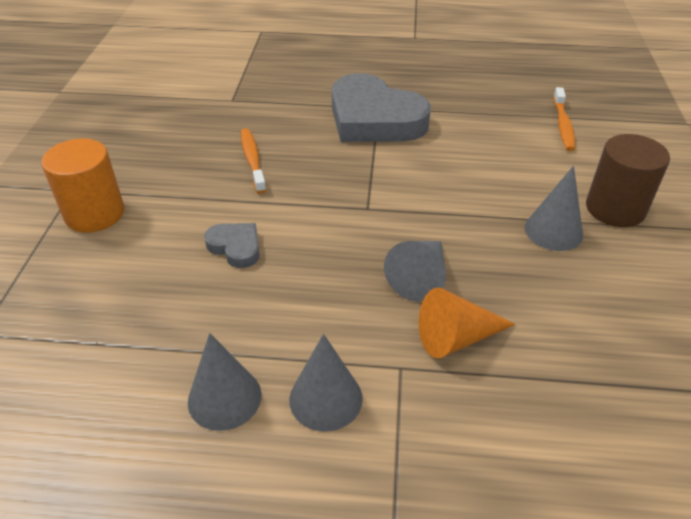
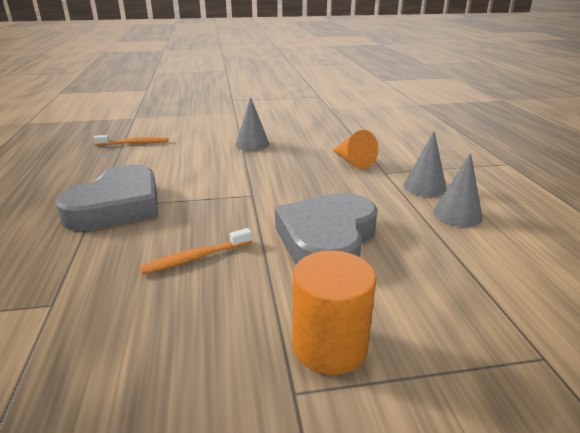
camera: 105 degrees left, 15 degrees down
(235, 247) = (327, 239): grey heart -> grey heart, size x2.21
(420, 277) = (314, 173): grey cone -> none
(615, 209) = (226, 132): brown cylinder -> none

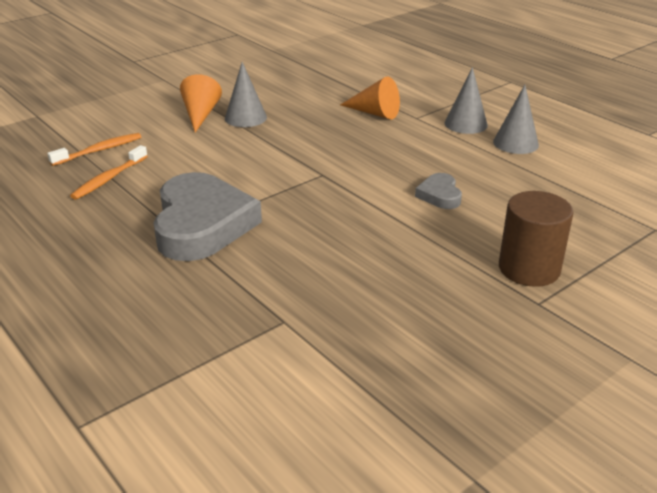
camera: 30 degrees left, 5 degrees up
(195, 258) = (351, 245): orange toothbrush -> orange toothbrush (109, 179)
(226, 136) = (200, 114): none -> orange cone
(327, 239) = (439, 195): grey heart -> grey heart, size x0.45
(329, 346) = (529, 269): orange cylinder -> brown cylinder

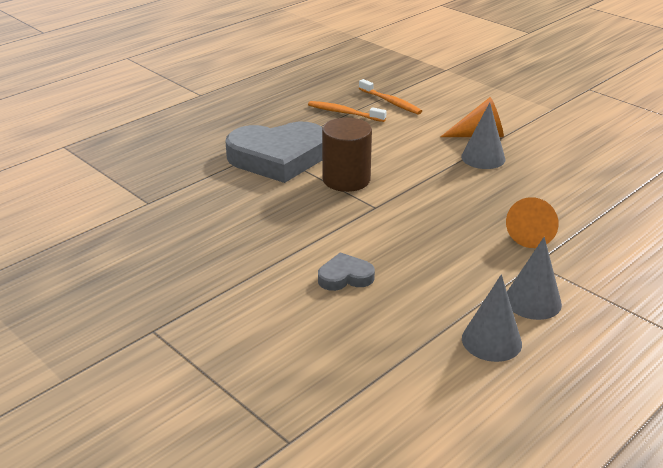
camera: 85 degrees right, 0 degrees up
(529, 269) = (207, 329): brown cylinder -> brown cylinder (346, 180)

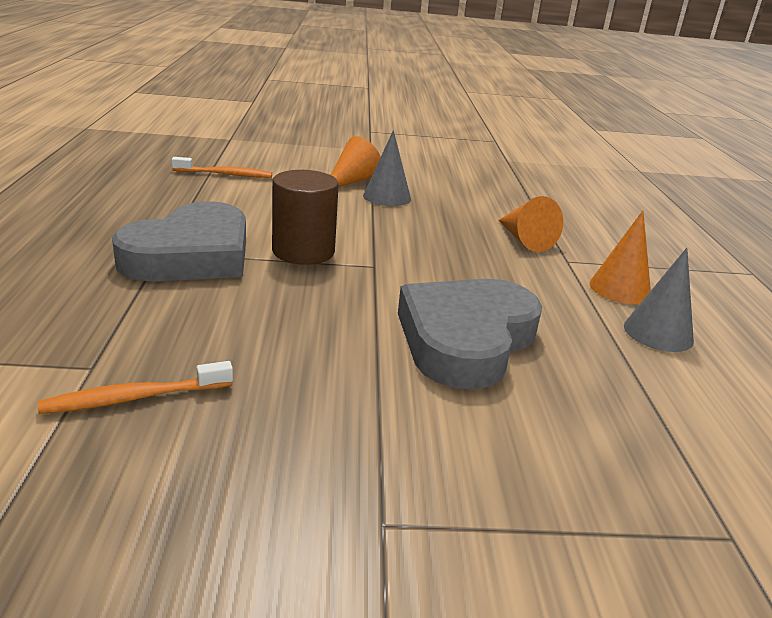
camera: 50 degrees left, 5 degrees down
(344, 113) = (192, 194): orange toothbrush -> orange toothbrush (134, 398)
(345, 277) = (466, 339): grey heart -> grey heart, size x2.21
(532, 301) = (620, 289): grey cone -> orange cone

